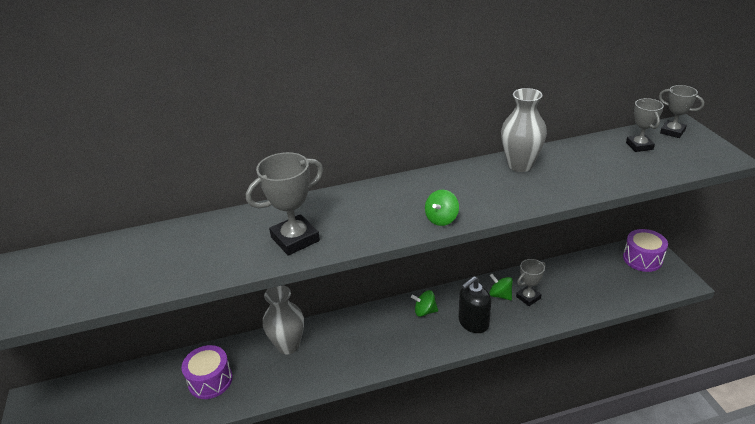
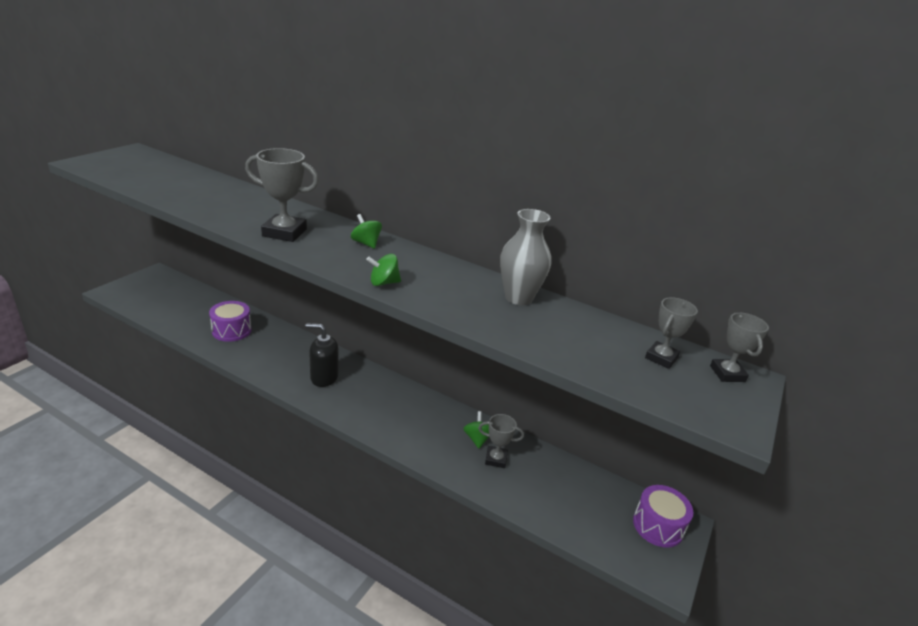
camera: 40 degrees right, 5 degrees down
(288, 345) = (297, 348): grey vase -> none
(425, 311) = (406, 401): green spinning top -> green spinning top (366, 243)
(473, 323) = (424, 436): black soap dispenser -> black soap dispenser (324, 377)

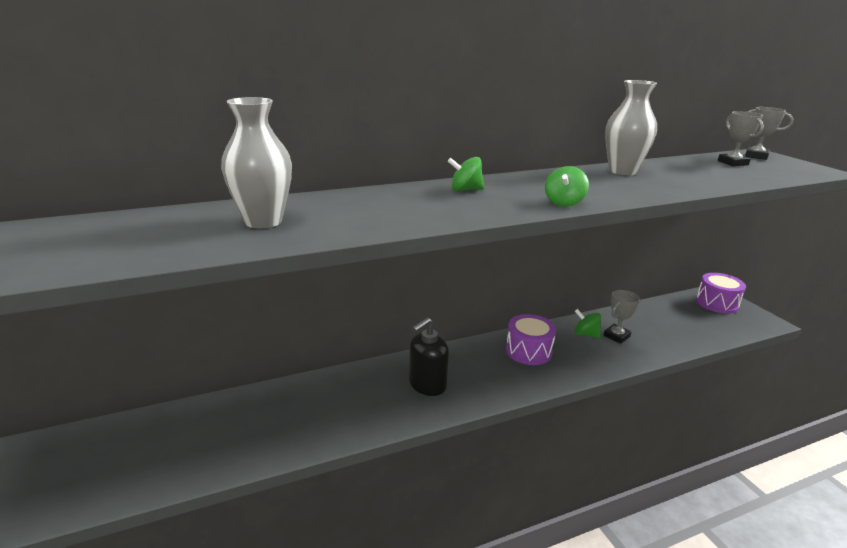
camera: 50 degrees left, 5 degrees down
(231, 203) = (263, 221): none -> grey vase
(231, 330) = (258, 425): purple drum -> purple drum (528, 351)
(284, 233) = (395, 214): grey trophy -> none

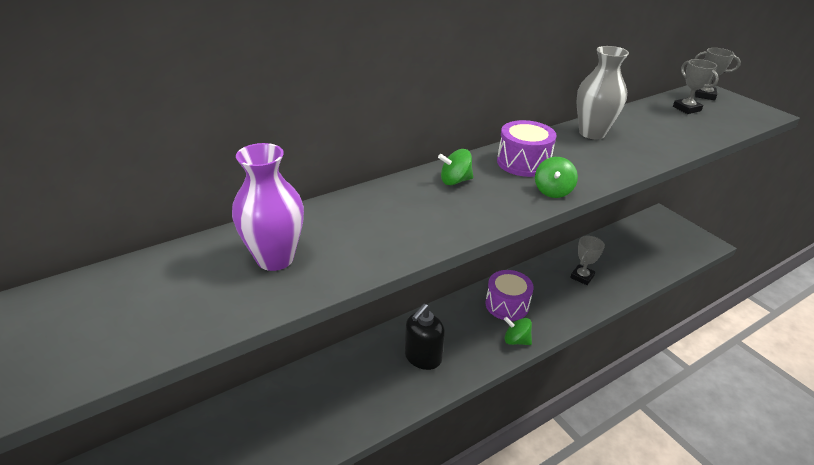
camera: 10 degrees left, 10 degrees up
(263, 221) = (275, 258): grey vase -> purple vase
(585, 334) = (554, 278): green spinning top -> green spinning top (516, 340)
(716, 303) = (663, 227): purple drum -> purple drum (523, 162)

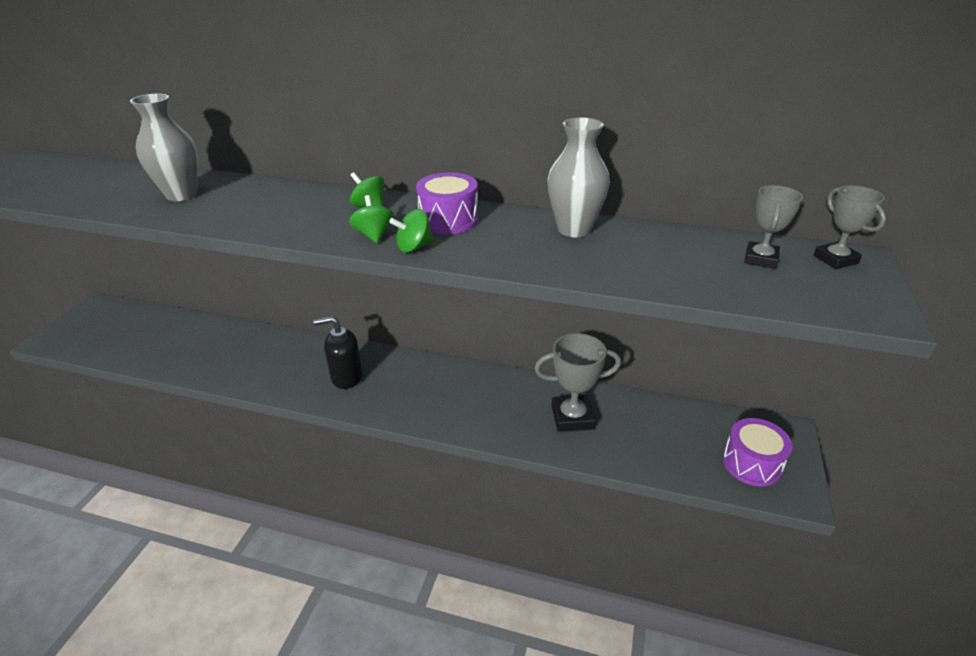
camera: 50 degrees right, 0 degrees up
(275, 258) = (181, 195): purple vase -> grey vase
(507, 305) = (465, 389): purple drum -> purple drum (751, 463)
(516, 340) = (424, 416): green spinning top -> green spinning top (374, 235)
(582, 277) = (572, 417): grey trophy -> grey trophy, size x1.61

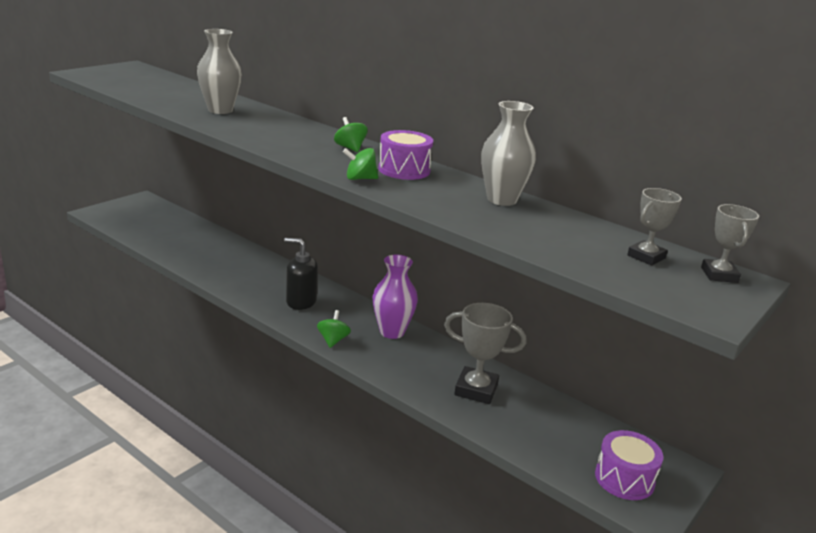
camera: 20 degrees right, 10 degrees down
(374, 235) = (337, 165): green spinning top -> green spinning top (333, 340)
(456, 380) = (392, 332): none -> purple vase

